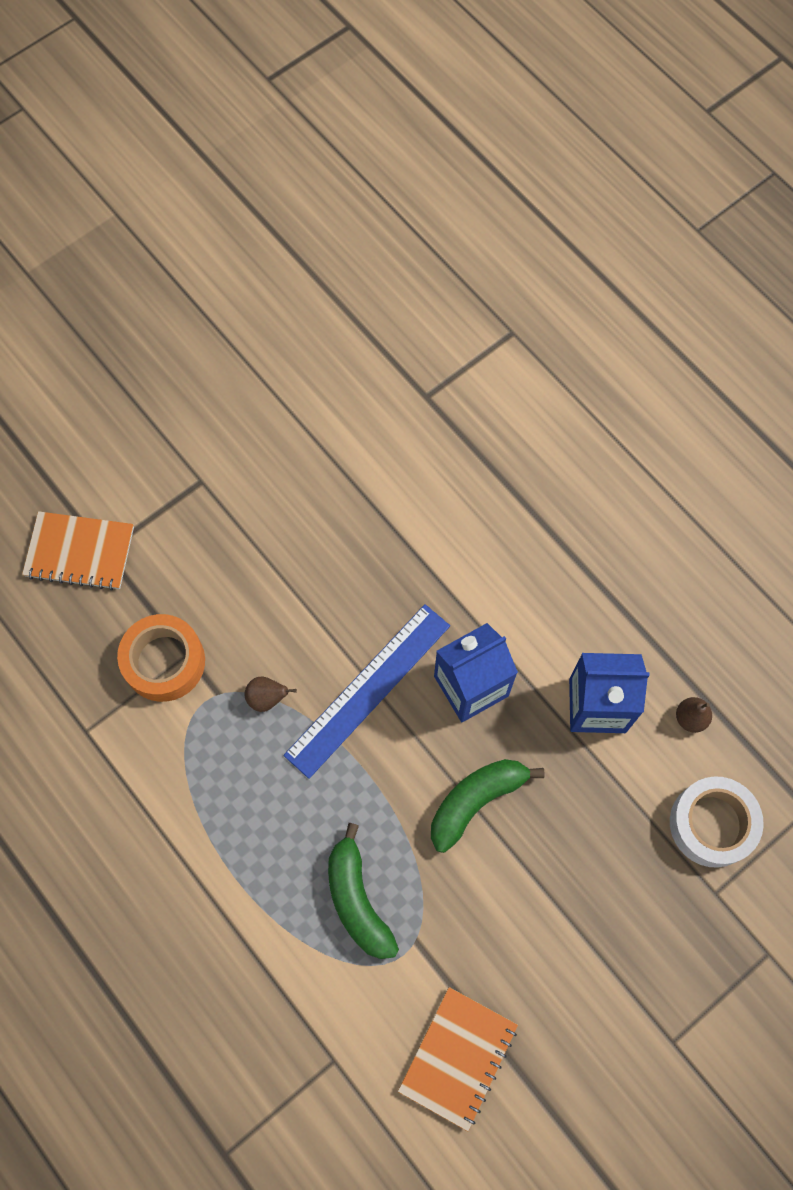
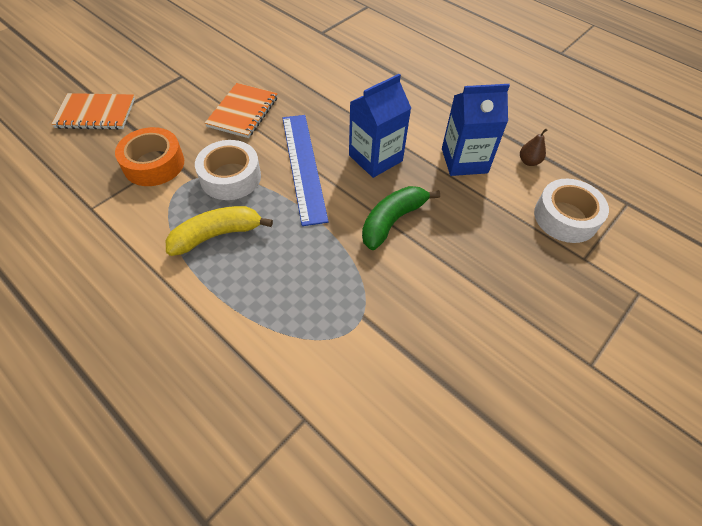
camera: 10 degrees left, 15 degrees down
(246, 796) = (217, 235): none -> yellow banana
(267, 698) = (230, 177): brown pear -> white tape
(357, 900) = (311, 293): green banana -> none
(368, 689) = (303, 166): blue ruler -> blue ruler turned 45 degrees counterclockwise
(458, 1057) = (415, 401): orange notebook -> orange notebook (243, 112)

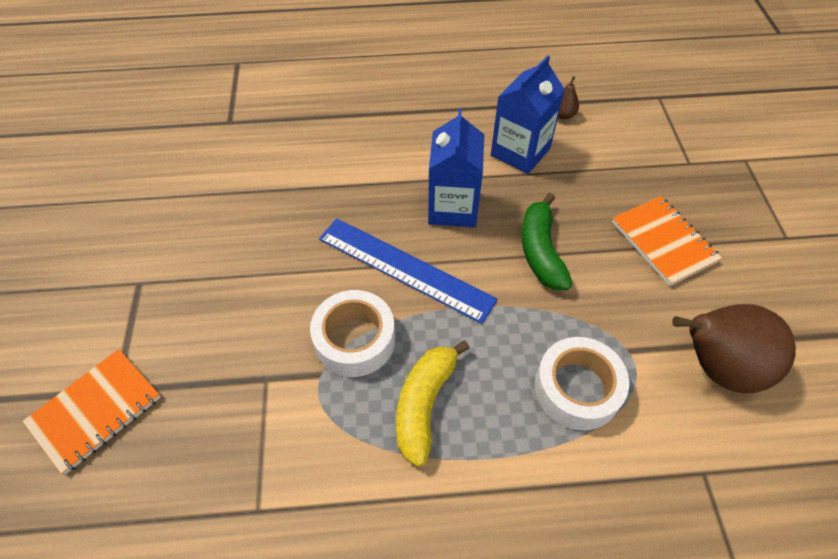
camera: 45 degrees left, 0 degrees up
(154, 164) = (256, 400): orange tape -> none
(243, 112) = (270, 266): orange notebook -> orange notebook (663, 242)
(404, 379) = (716, 367): none -> brown pear
(565, 217) = (641, 141): white tape -> white tape (577, 389)

